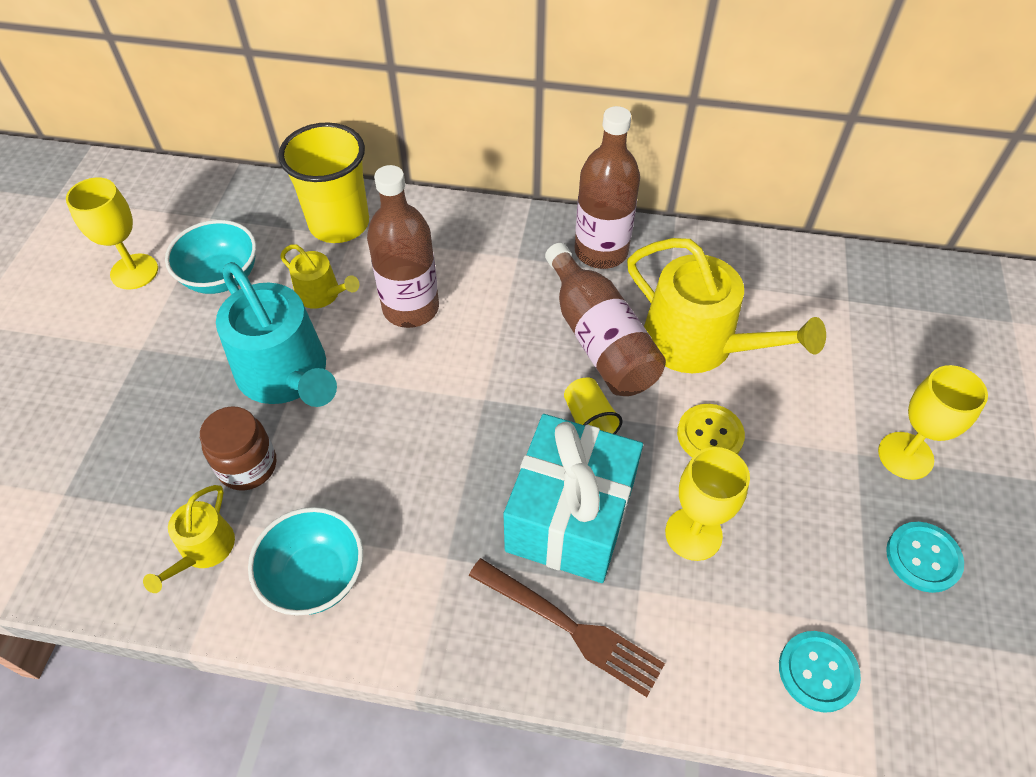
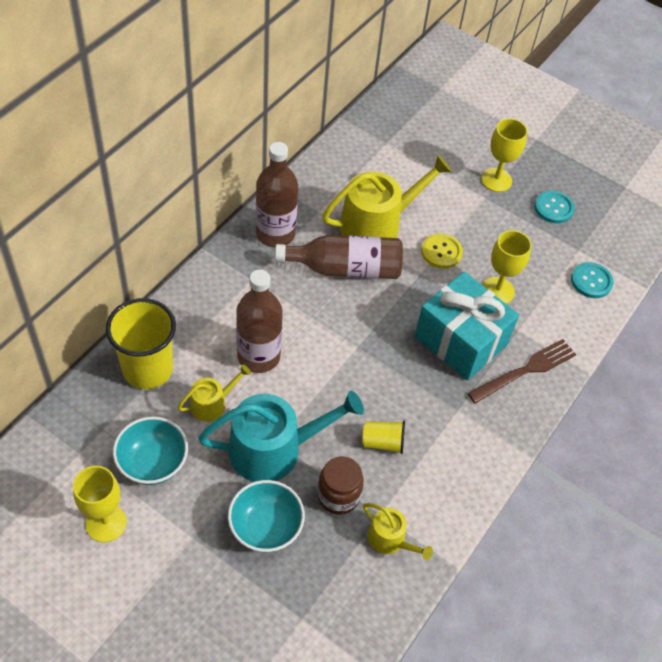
camera: 70 degrees left, 0 degrees up
(315, 577) = (438, 482): turquoise bowl -> turquoise bowl (265, 527)
(589, 420) = (401, 302): yellow cup -> yellow cup (383, 442)

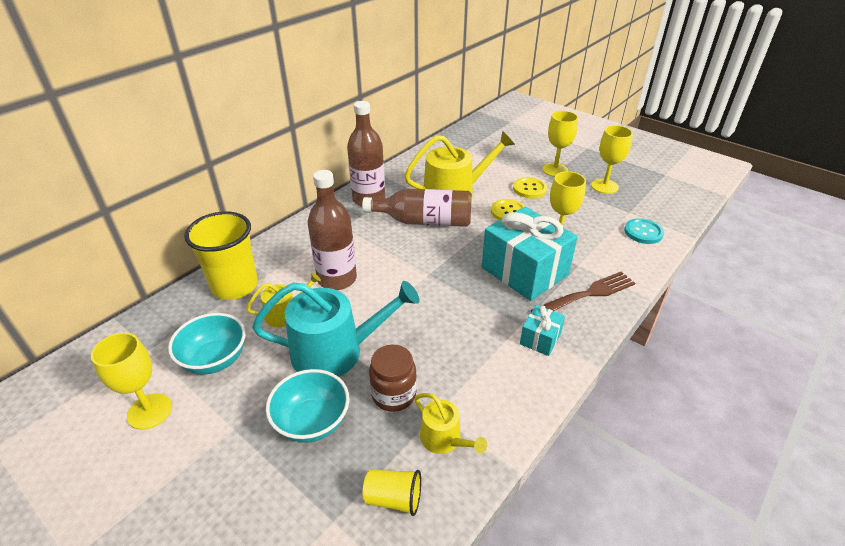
camera: 10 degrees right, 15 degrees down
(383, 442) = (444, 349): yellow cup -> yellow cup (393, 498)
(465, 213) = (529, 189): none -> yellow button
(477, 427) = (540, 339): none -> turquoise gift
(553, 208) = (604, 186): turquoise button -> yellow goblet

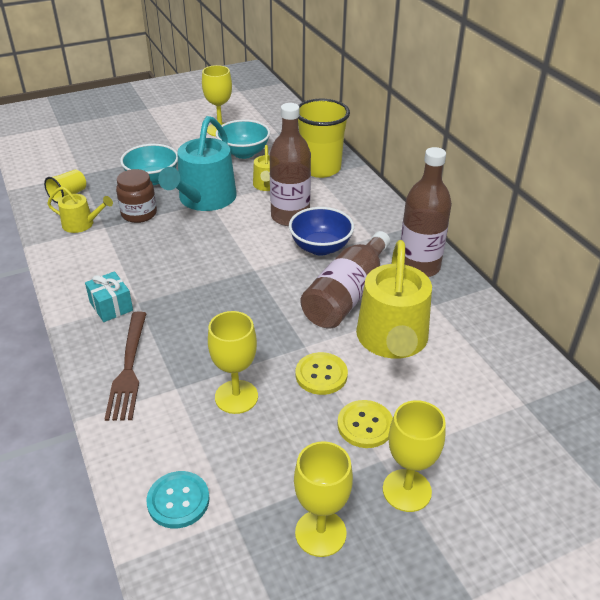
camera: 115 degrees right, 0 degrees up
(374, 248) = (320, 247): none -> blue bowl
(444, 439) = (82, 224): yellow watering can -> yellow watering can turned 150 degrees counterclockwise
(524, 271) = (203, 337): turquoise gift -> none

